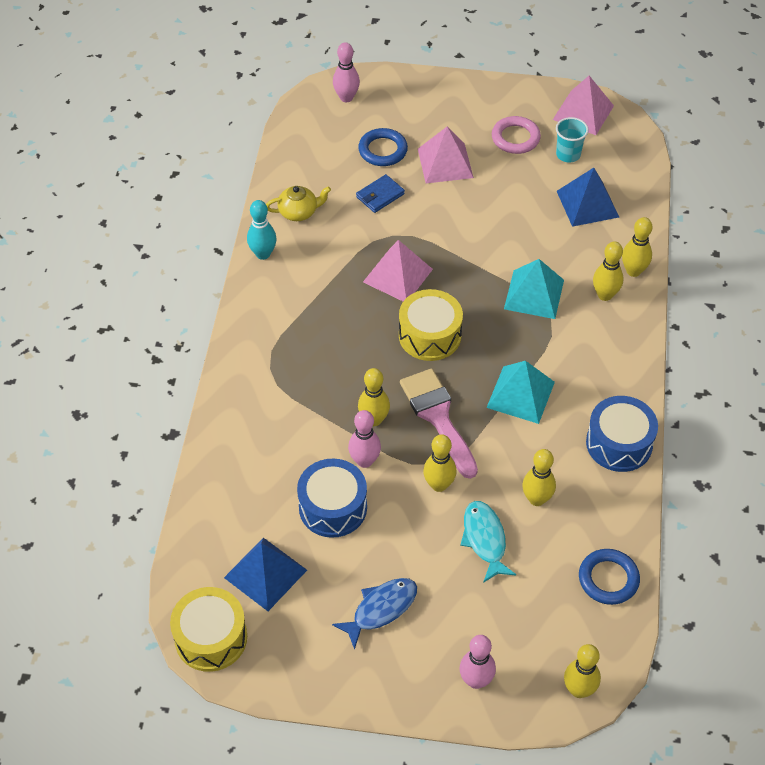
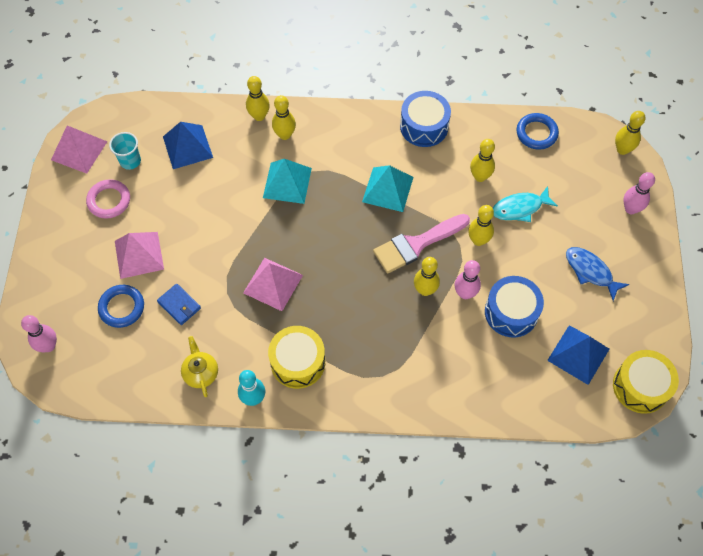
camera: 95 degrees left, 10 degrees up
(430, 335) = (336, 255): yellow drum -> yellow drum (298, 362)

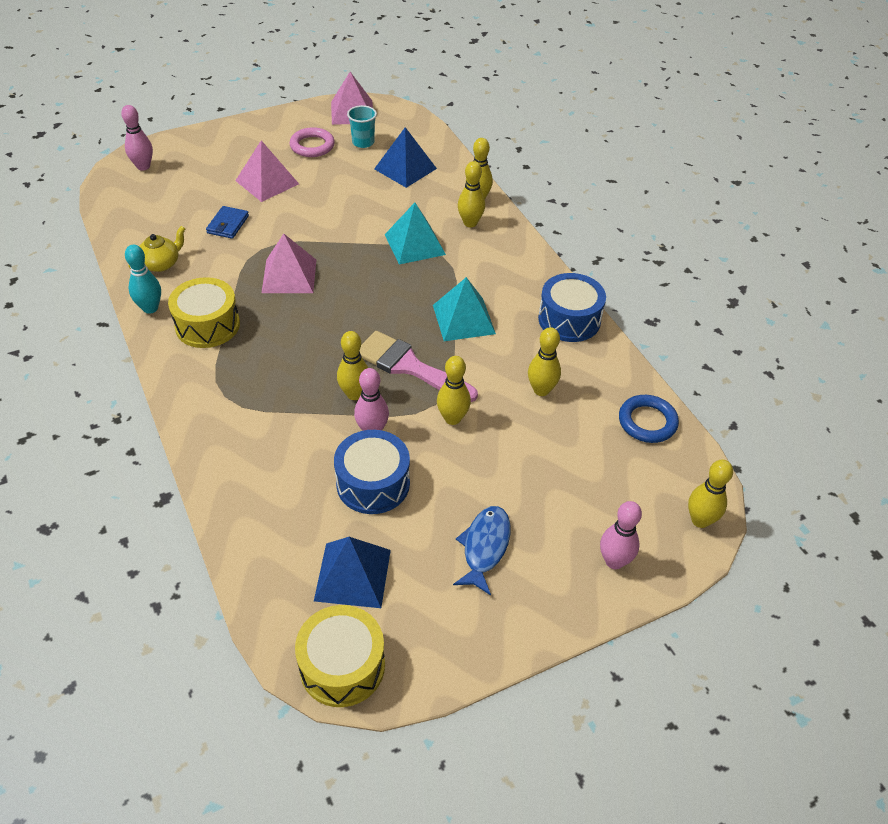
camera: 60 degrees right, 15 degrees down
(122, 307) = (205, 192): blue ring -> none
(520, 208) = (526, 442): turquoise fish -> none

